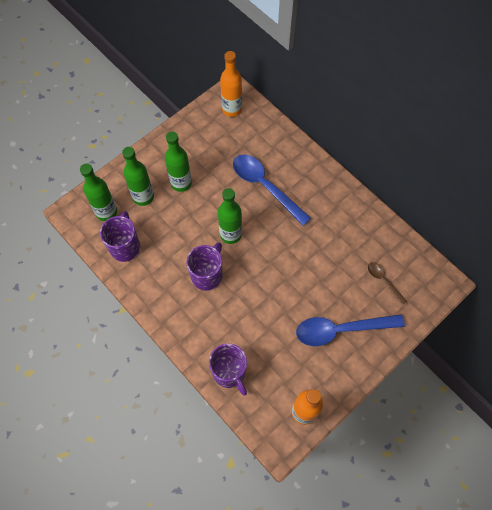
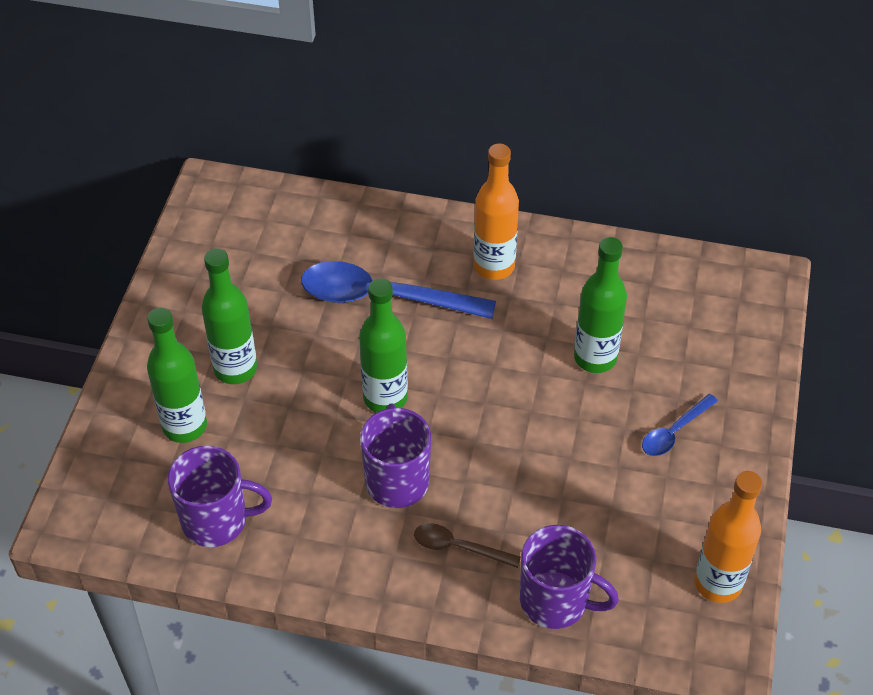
camera: 35 degrees left, 15 degrees down
(106, 212) = (136, 487): green bottle -> green bottle (595, 358)
(125, 247) = (216, 521): purple mug -> purple mug turned 120 degrees clockwise
(232, 109) = (232, 215): orange bottle -> orange bottle (494, 266)
(341, 330) = (674, 432): blue spoon -> blue spoon, size x0.50
(383, 281) = (678, 327): brown spoon -> brown spoon (459, 547)

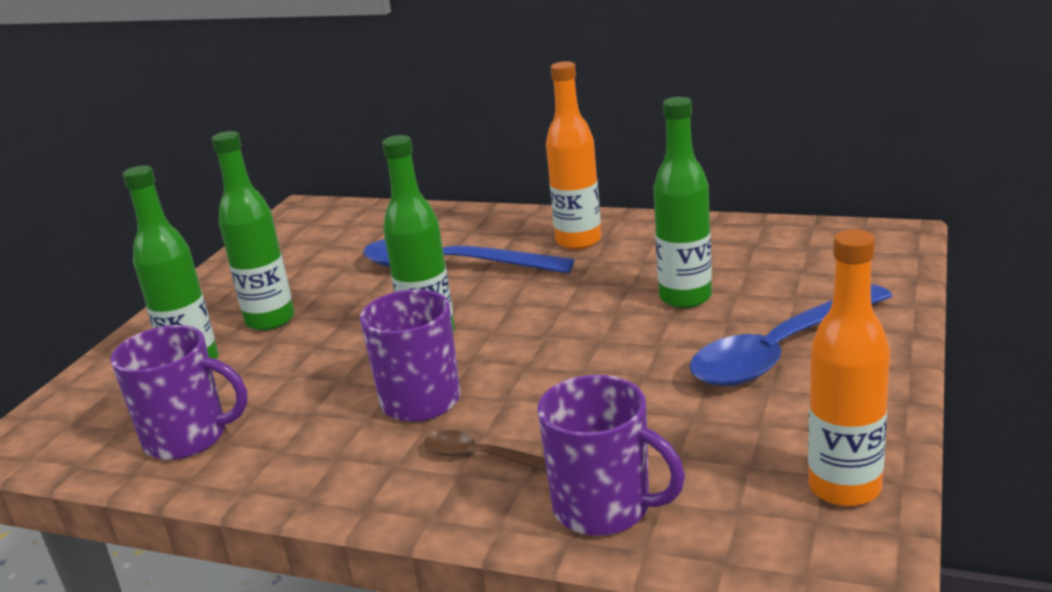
camera: 10 degrees right, 25 degrees down
(674, 432) = (781, 351): blue spoon -> blue spoon, size x2.02

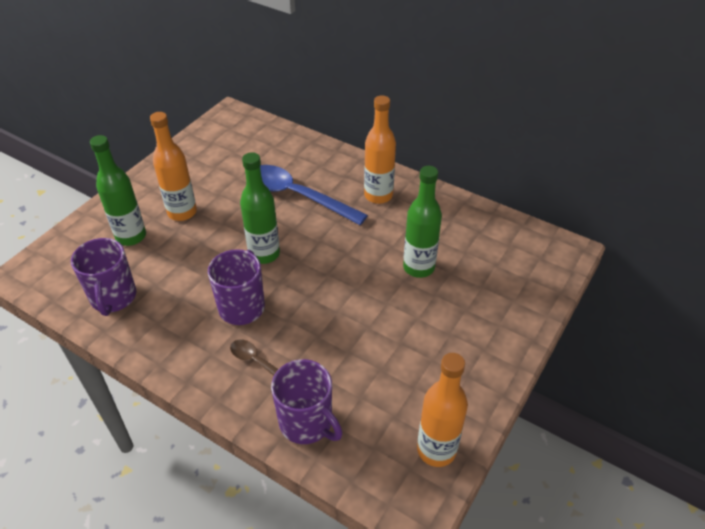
camera: 10 degrees right, 20 degrees up
(188, 438) = (113, 297): purple mug -> purple mug turned 60 degrees clockwise
(270, 320) = (182, 212): green bottle -> orange bottle
(781, 351) = (452, 331): blue spoon -> none

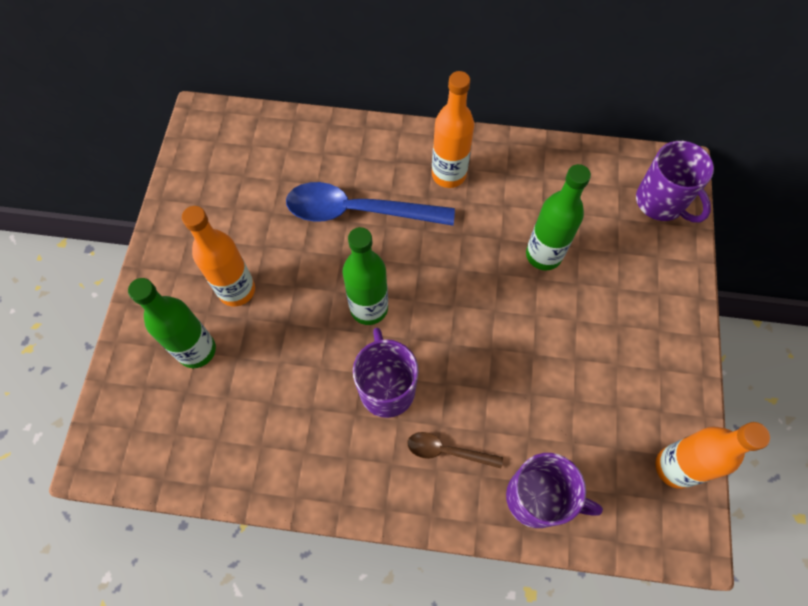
camera: 25 degrees left, 20 degrees up
(113, 297) = (232, 443): purple mug -> purple mug (661, 202)

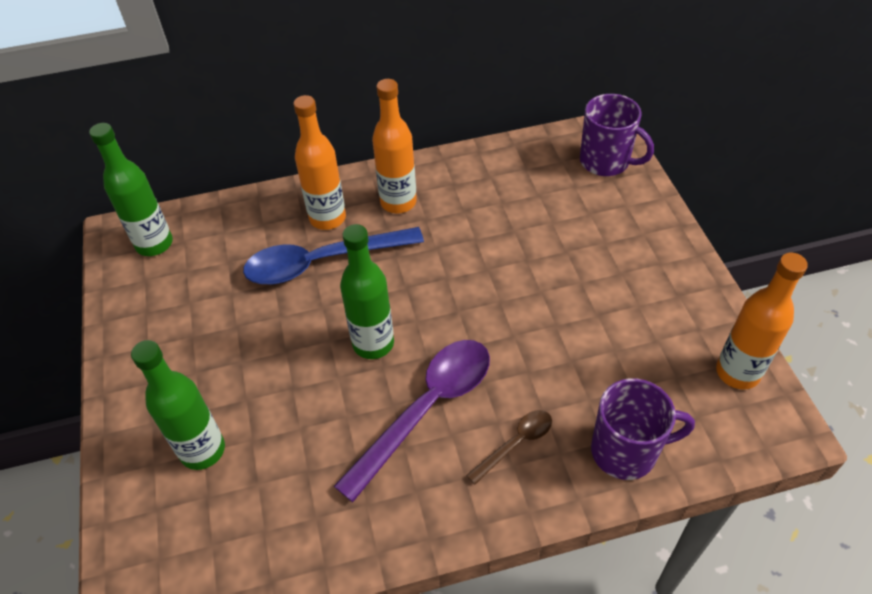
camera: 20 degrees left, 15 degrees down
(237, 290) = (224, 376): orange bottle -> orange bottle (327, 218)
(387, 388) = (426, 409): purple mug -> purple spoon
(447, 451) = (515, 443): brown spoon -> brown spoon turned 150 degrees clockwise
(543, 255) = (522, 238): green bottle -> green bottle (154, 244)

